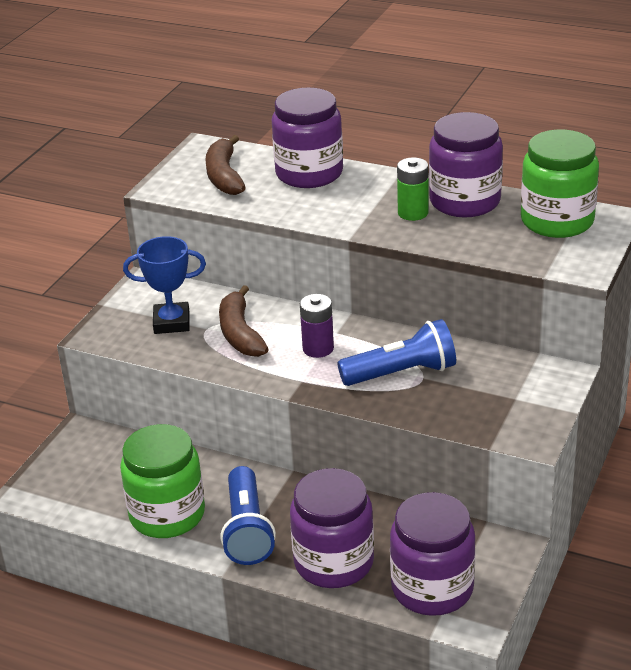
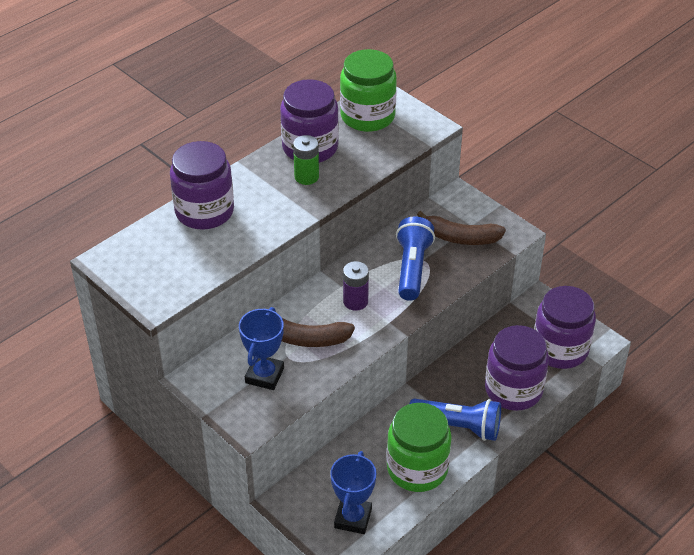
camera: 70 degrees left, 10 degrees up
(77, 486) = (353, 518): none -> blue trophy
(224, 176) = (168, 260): brown banana -> brown banana (461, 237)

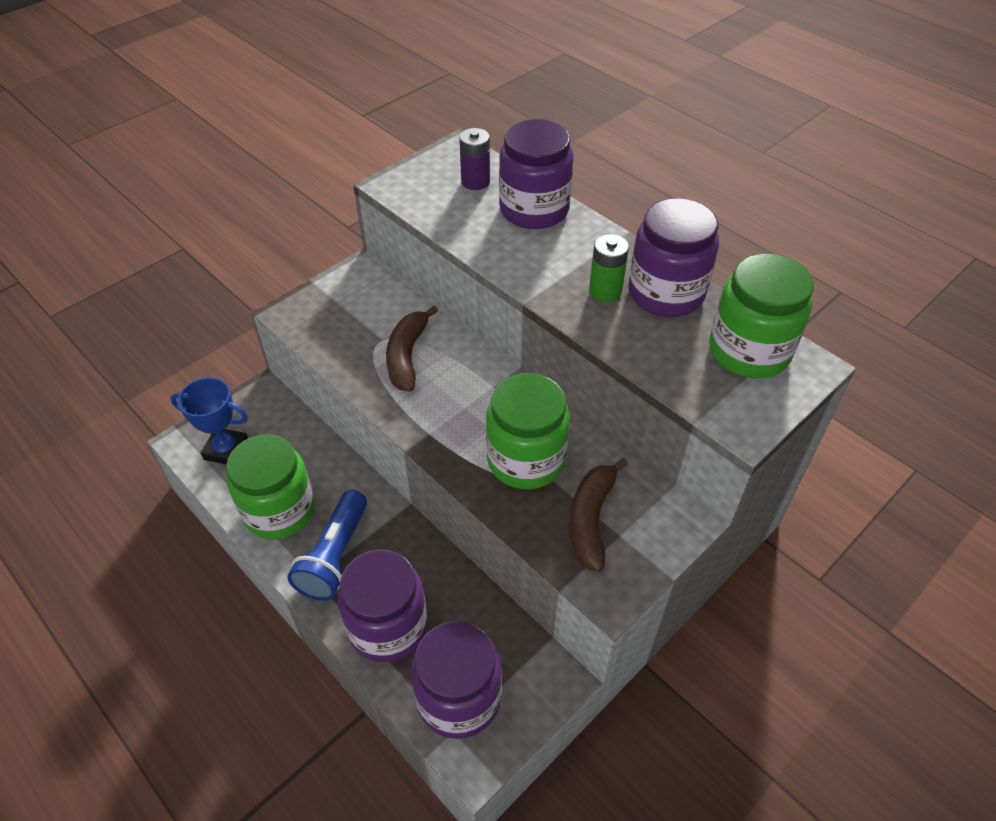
camera: 90 degrees right, 5 degrees up
(264, 375) = (356, 322): blue trophy -> none
(355, 301) = (465, 400): purple battery -> purple battery (475, 182)
(412, 268) = (526, 459): blue flashlight -> green jar

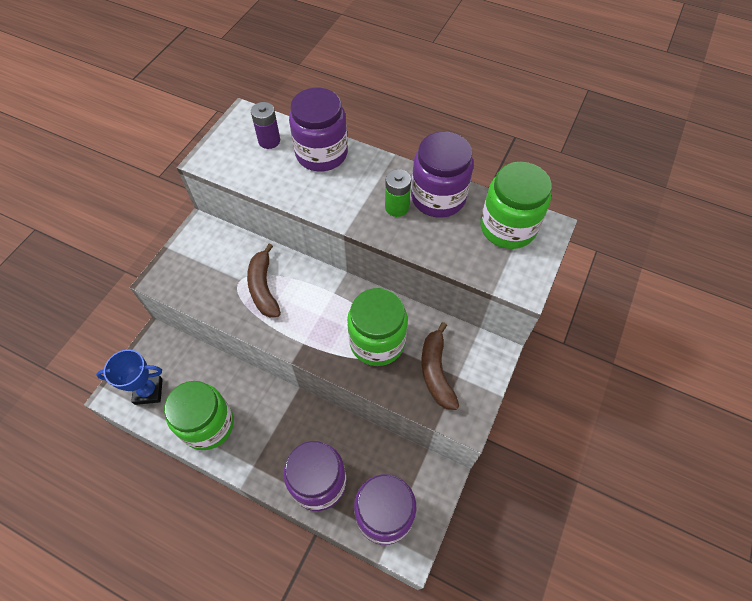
camera: 20 degrees left, 10 degrees up
(334, 556) = (261, 445): blue flashlight -> none

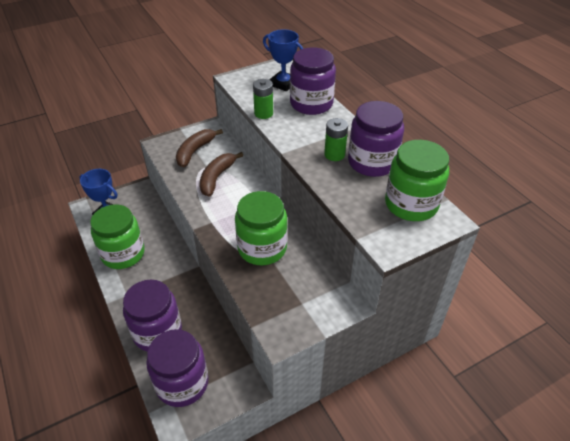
camera: 35 degrees right, 15 degrees down
(269, 141) = (283, 84): purple battery -> blue trophy
(282, 192) = (263, 113): none -> green battery
(436, 372) = (287, 290): brown banana -> brown banana (195, 151)

